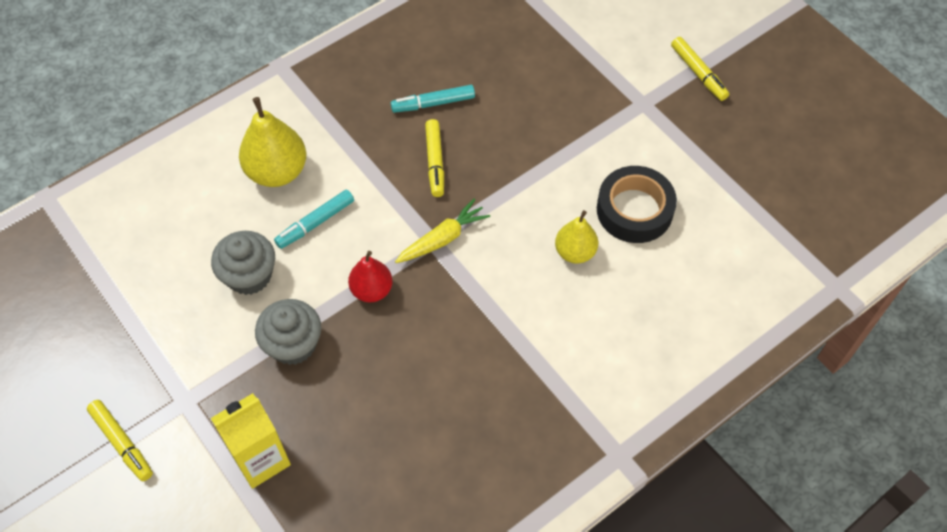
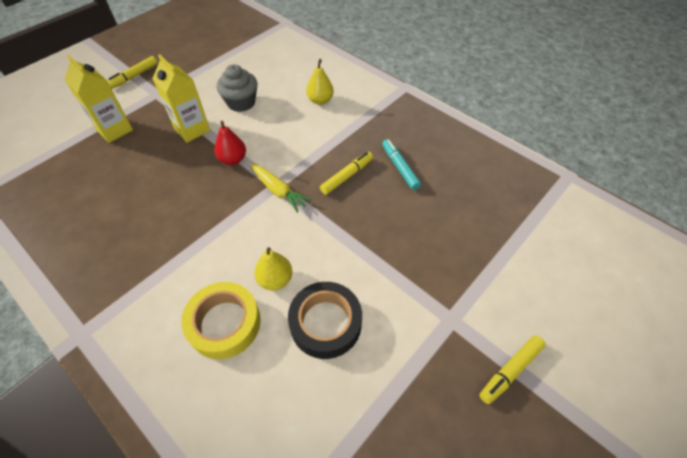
camera: 80 degrees right, 5 degrees down
(277, 171) = (320, 100): yellow pear -> yellow pear, size x0.63
(293, 344) = (192, 129): grey cupcake -> yellow carton
(316, 223) = (283, 124): turquoise marker -> none
(435, 161) = (346, 176): yellow marker -> yellow marker turned 150 degrees clockwise
(623, 305) = (224, 323): none -> yellow tape

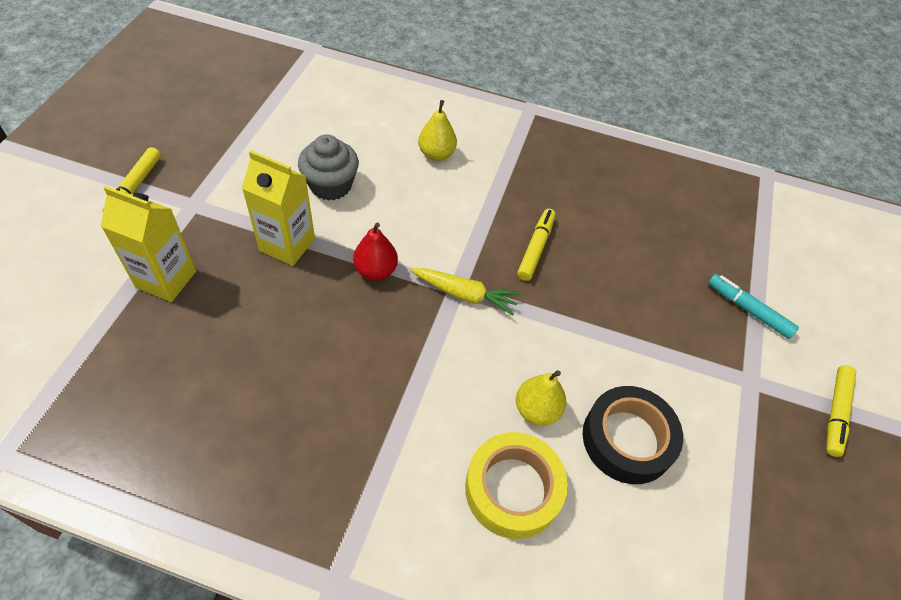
camera: 30 degrees left, 0 degrees up
(400, 168) = (590, 218): turquoise marker -> turquoise marker (749, 310)

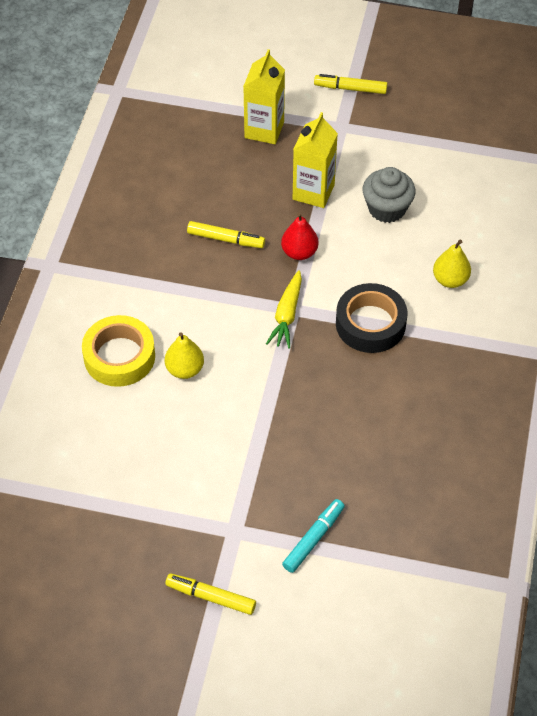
camera: 90 degrees right, 0 degrees up
(535, 249) = (349, 364): yellow marker -> yellow marker (225, 239)
(627, 439) = (167, 431): black tape -> black tape (370, 324)

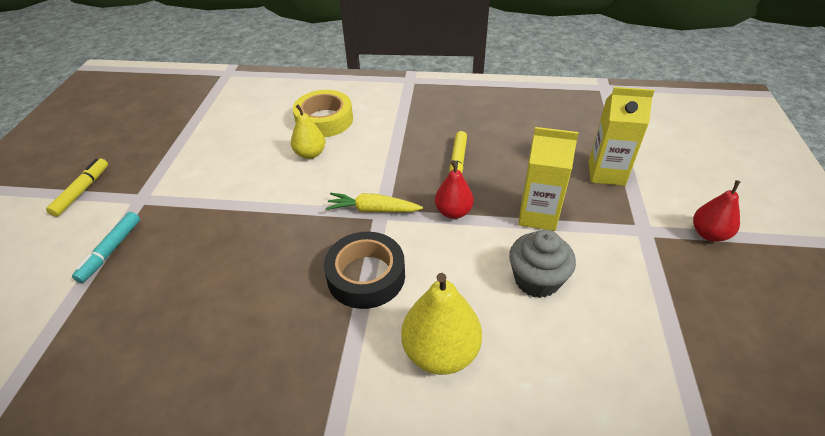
camera: 85 degrees right, 10 degrees down
(313, 539) = (111, 250): turquoise marker -> turquoise marker turned 75 degrees clockwise
(351, 89) = (709, 234): yellow marker -> red pear
(450, 280) = (440, 352): yellow pear -> yellow pear, size x1.60

